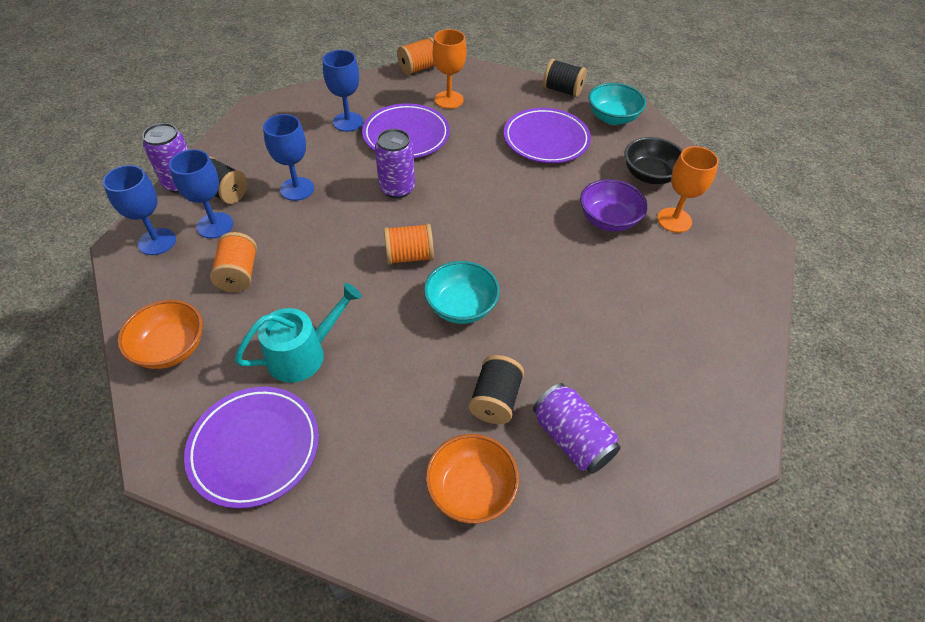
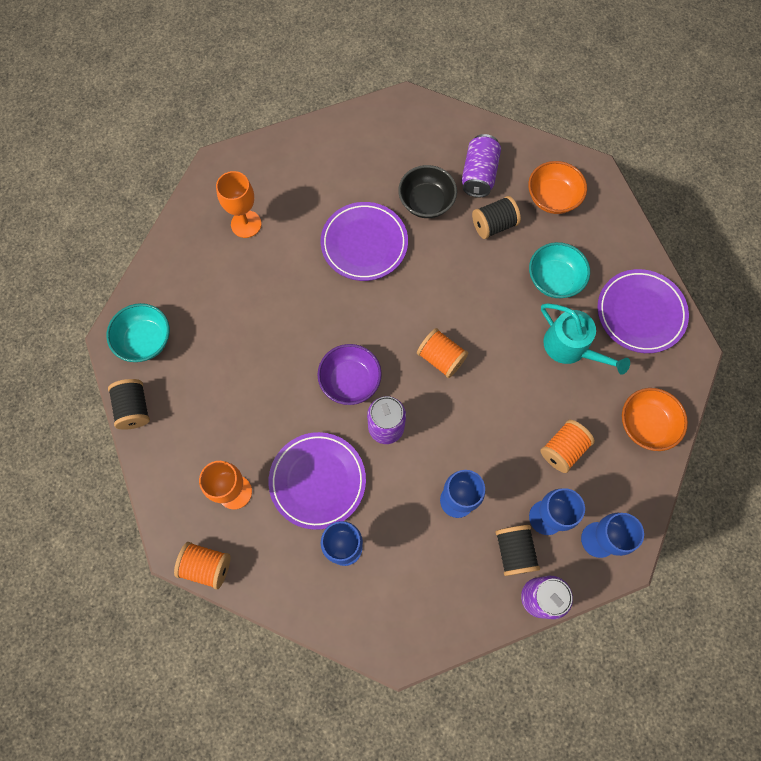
camera: 130 degrees left, 20 degrees up
(303, 354) = (570, 347): turquoise watering can -> turquoise watering can turned 150 degrees counterclockwise
(461, 307) = (450, 292): turquoise bowl -> turquoise bowl (554, 279)
(546, 140) = (224, 369): purple plate -> purple plate (364, 244)
(608, 220) = (284, 263): purple bowl -> purple bowl (350, 381)
(649, 175) = (205, 268): black bowl -> black bowl (426, 202)

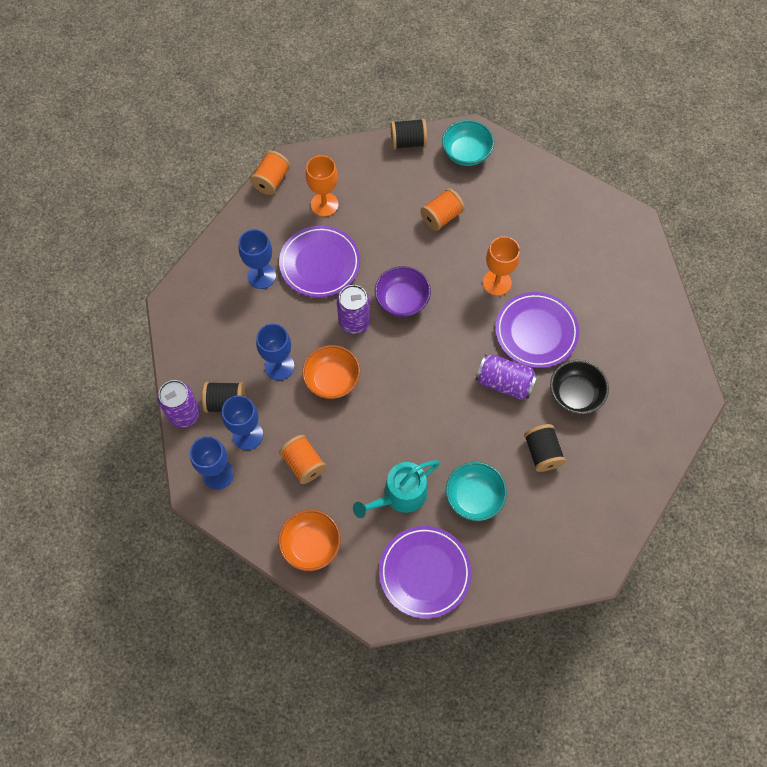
camera: 100 degrees right, 5 degrees down
(246, 224) = (569, 237): orange goblet -> orange goblet (497, 283)
(441, 358) = (410, 377): orange spool -> orange spool (441, 217)
(479, 175) = (602, 450): purple can -> purple can (504, 383)
(552, 198) = (567, 518): orange bowl -> orange bowl (332, 380)

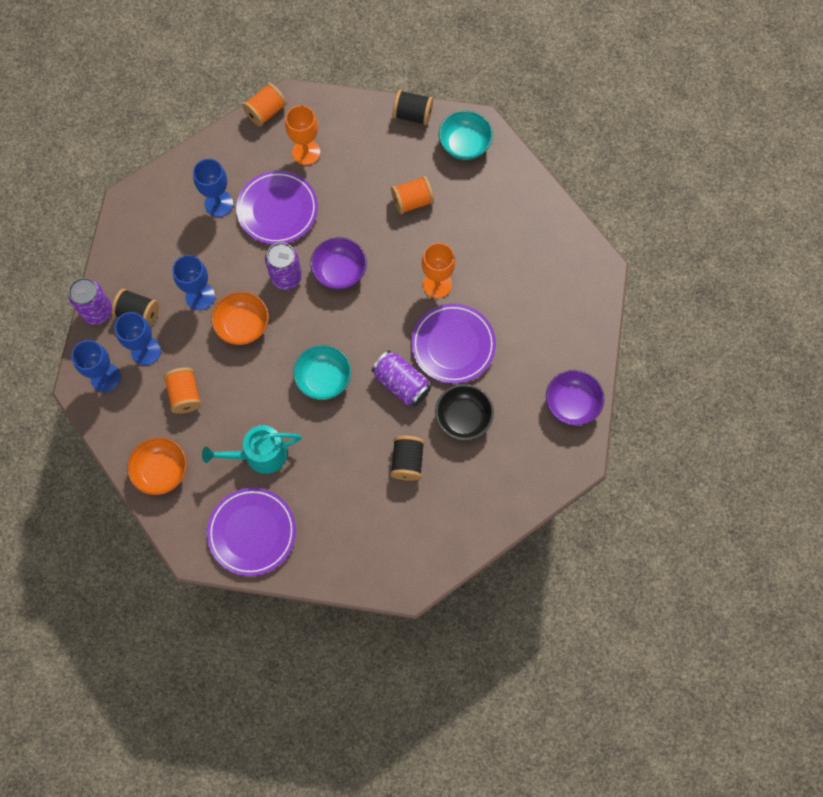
camera: 20 degrees right, 5 degrees up
(474, 497) = (326, 480): turquoise bowl -> turquoise bowl (323, 379)
(666, 348) = (572, 404): none -> purple bowl

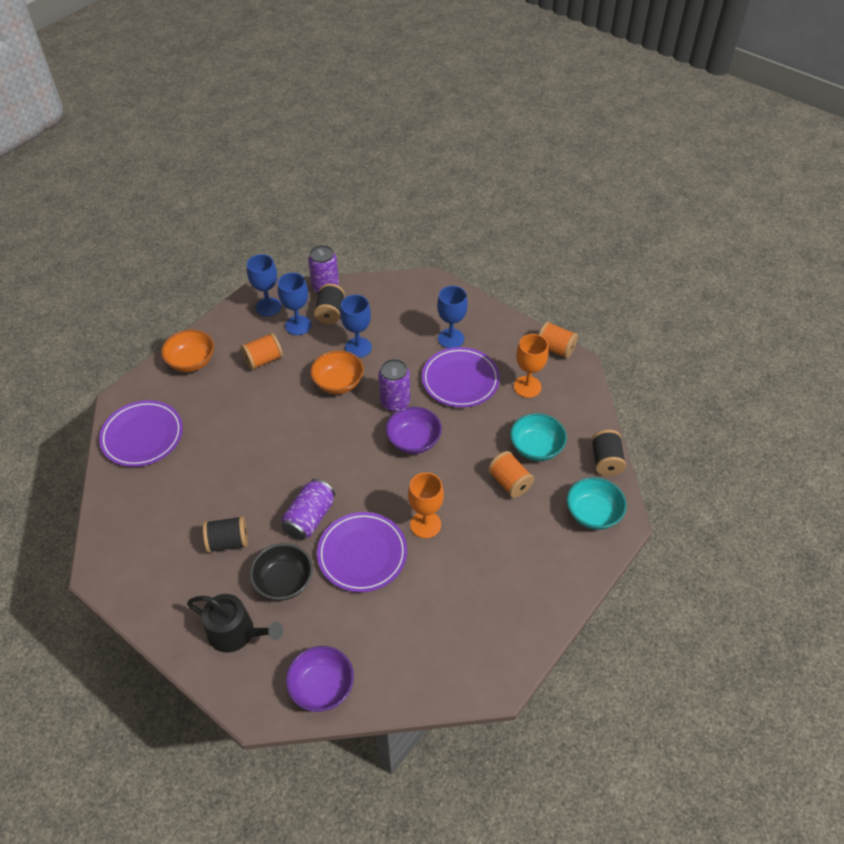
camera: 75 degrees right, 20 degrees down
(260, 454) = (217, 424): turquoise watering can -> none
(323, 379) = (300, 454): turquoise bowl -> turquoise bowl (536, 448)
(504, 467) = (236, 633): none -> black watering can

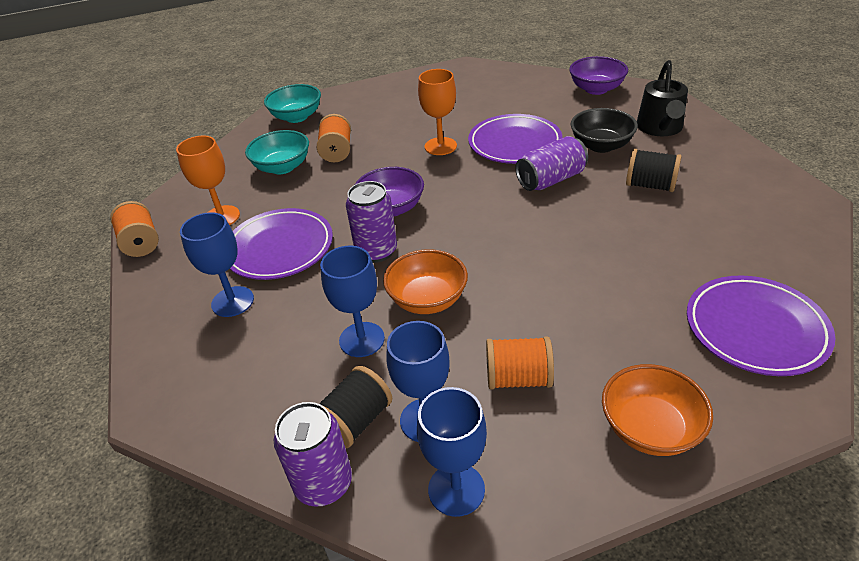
camera: 145 degrees left, 10 degrees down
(236, 633) = (660, 128): black watering can -> black watering can turned 135 degrees counterclockwise
(606, 461) = (239, 142): black spool -> none

